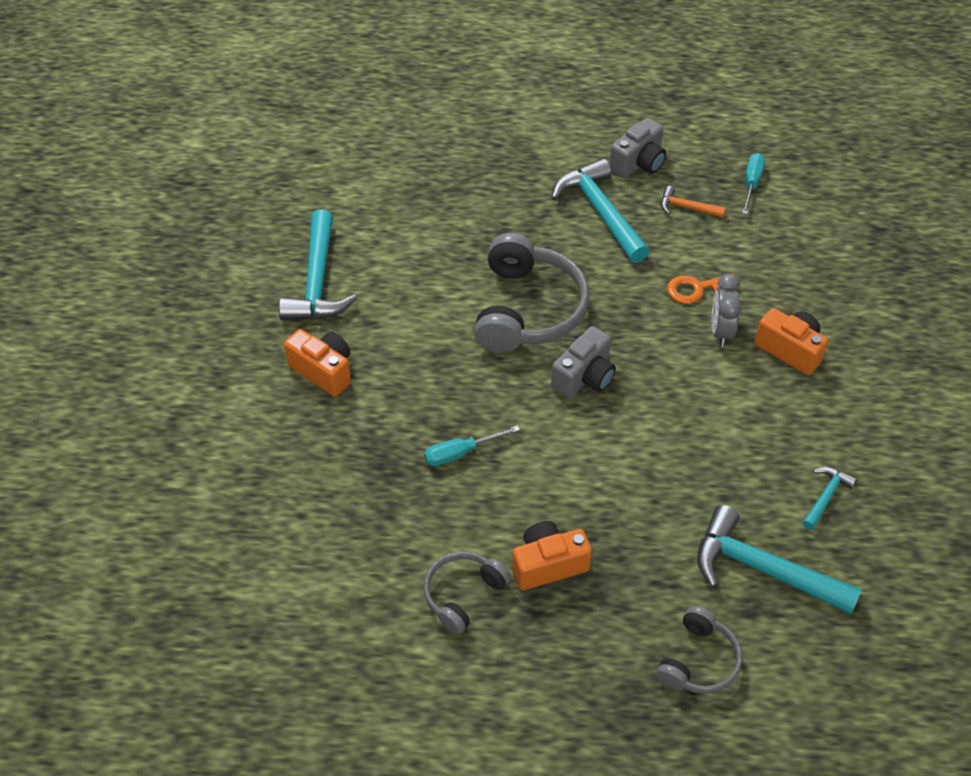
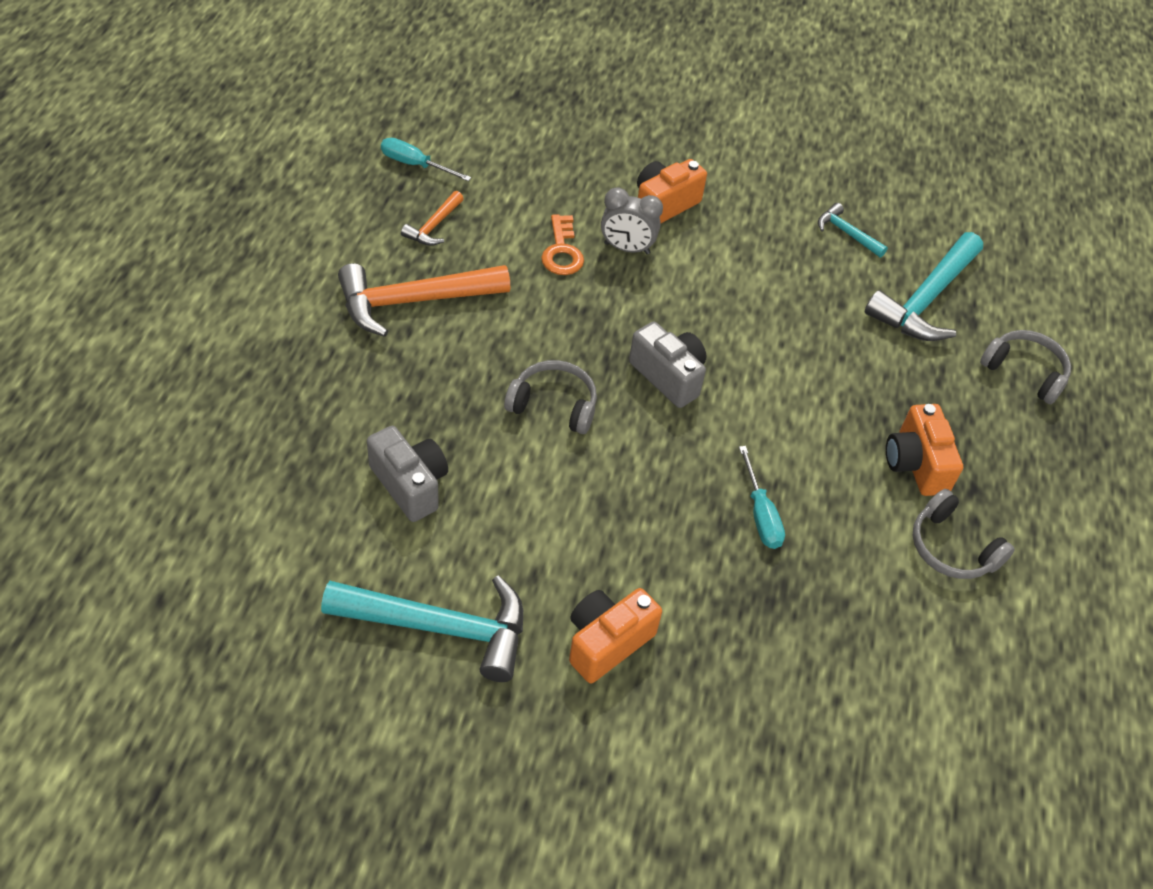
camera: 85 degrees left, 0 degrees up
(528, 309) = (554, 405): grey headphones -> grey headphones, size x0.56
(600, 212) = (413, 301): turquoise hammer -> orange hammer
(638, 163) = (343, 247): grey camera -> grey camera (410, 484)

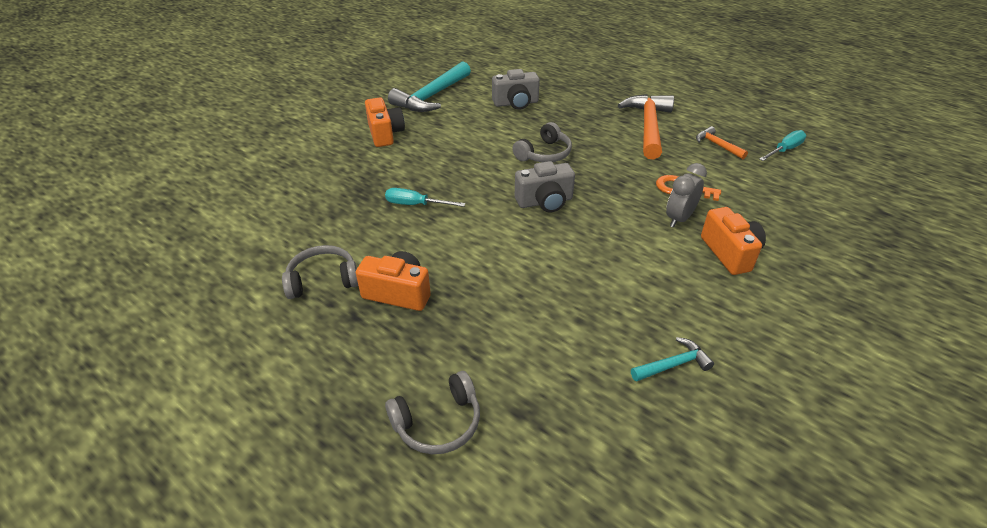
camera: 120 degrees right, 10 degrees down
(925, 300) = (562, 387): turquoise hammer -> none

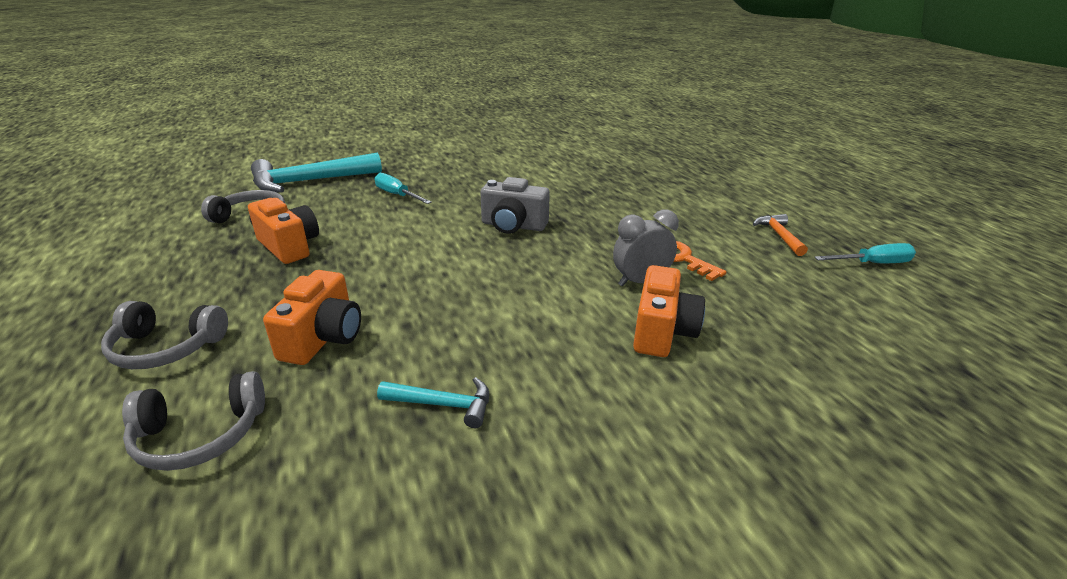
camera: 30 degrees right, 10 degrees down
(385, 134) = (445, 147): orange camera -> orange camera (323, 338)
(432, 96) = (521, 133): turquoise hammer -> turquoise hammer (310, 181)
(516, 103) = (591, 153): grey camera -> none
(544, 154) = (566, 193): grey headphones -> grey headphones (200, 435)
(648, 126) = (711, 200): orange hammer -> none

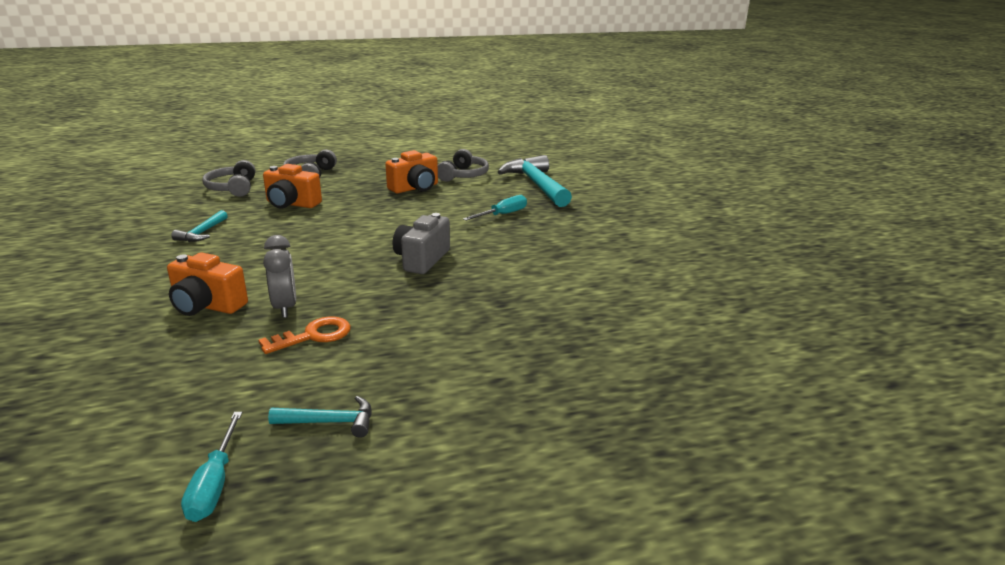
camera: 95 degrees right, 5 degrees down
(779, 236) = (330, 422): orange hammer -> turquoise hammer

